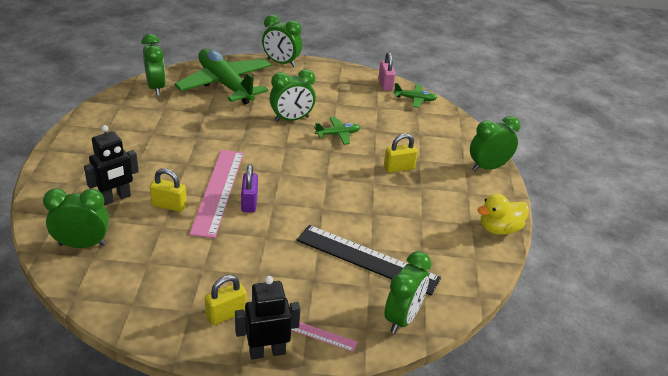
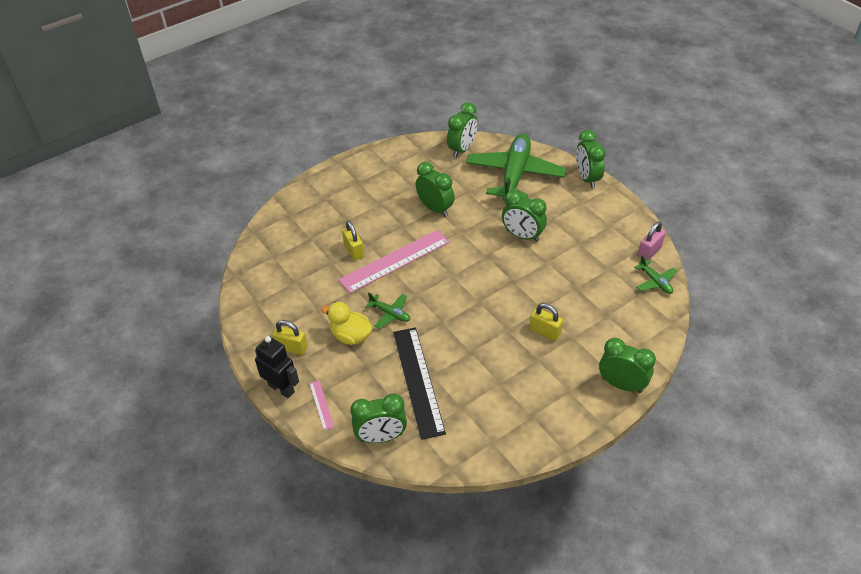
camera: 55 degrees right, 10 degrees up
(82, 244) = (278, 244): green clock -> green clock (435, 209)
(115, 198) = (332, 224): black robot -> none
(249, 202) = (402, 283): purple padlock -> none
(338, 134) = (539, 272): green plane -> green plane (390, 314)
(499, 229) = (547, 437): yellow duck -> yellow duck (351, 336)

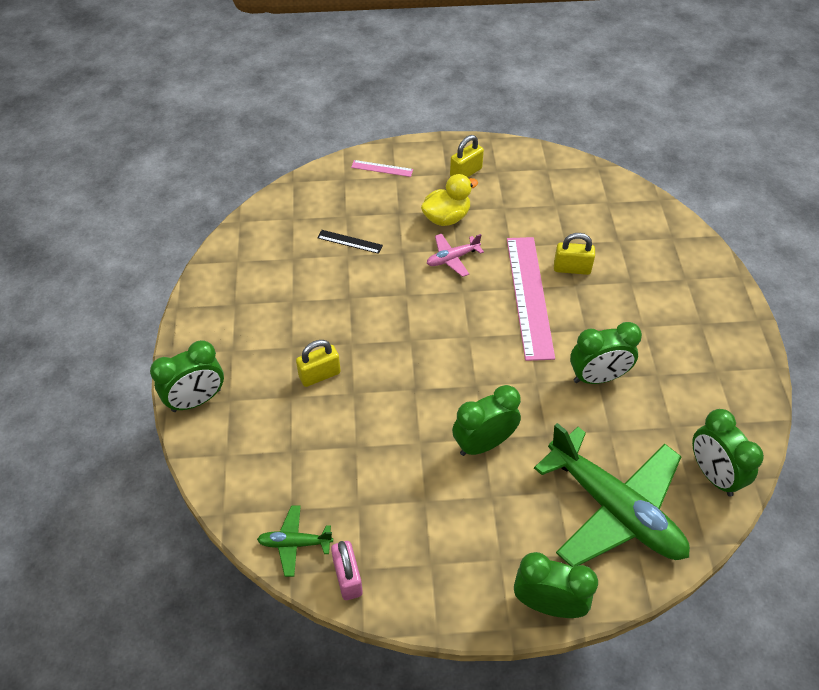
camera: 120 degrees right, 5 degrees up
(281, 388) = (422, 151): black robot -> none
(381, 437) = (313, 192): green clock -> none
(390, 314) = (452, 258): green plane -> pink plane
(418, 381) = (350, 241): black ruler -> black ruler, size x0.44

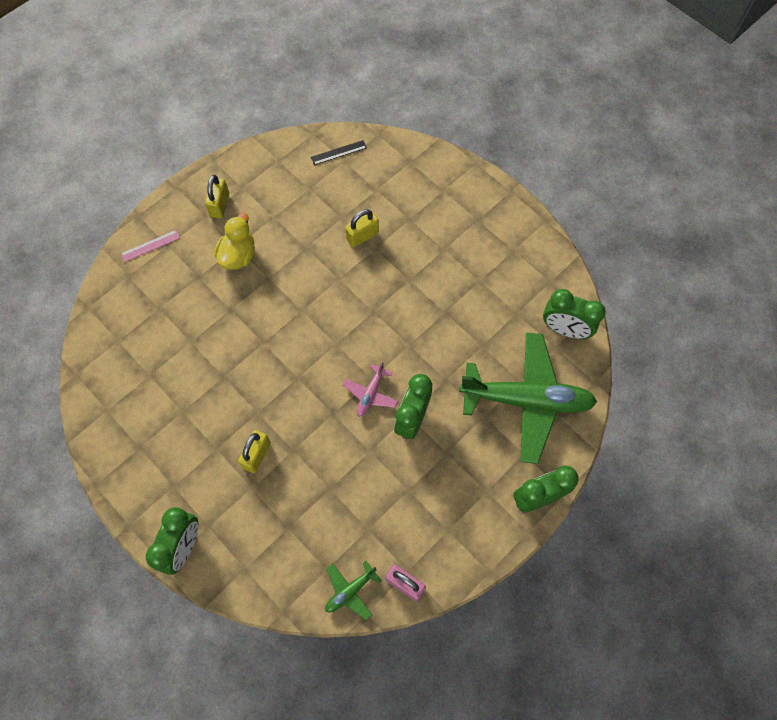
camera: 40 degrees left, 15 degrees up
(350, 241) = (182, 329): black ruler -> black ruler (338, 152)
(452, 258) = (272, 288): pink plane -> pink plane (370, 394)
(529, 296) = (351, 280): pink ruler -> none
(597, 377) = (445, 311): green clock -> none

